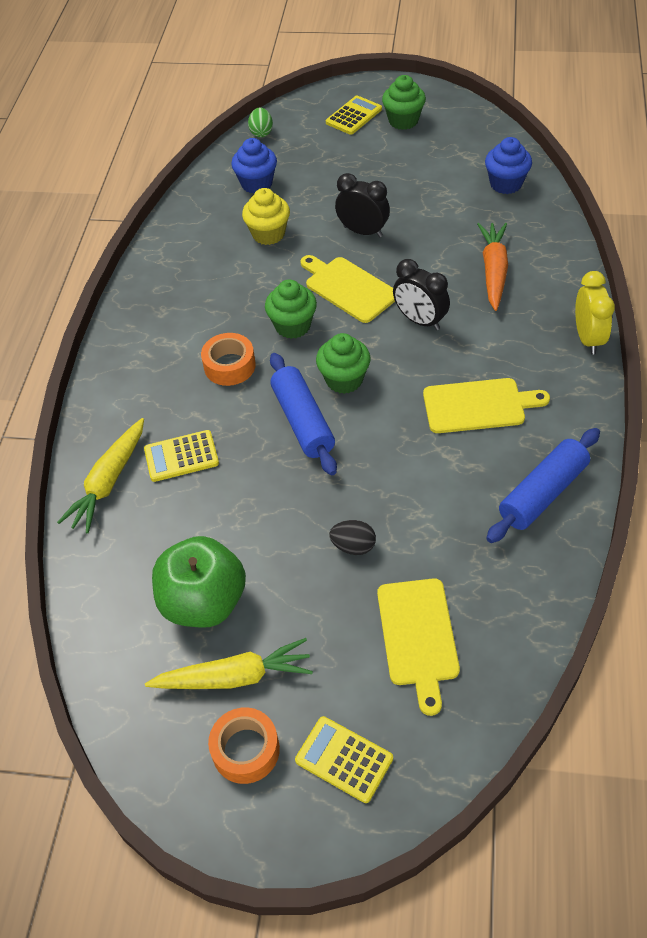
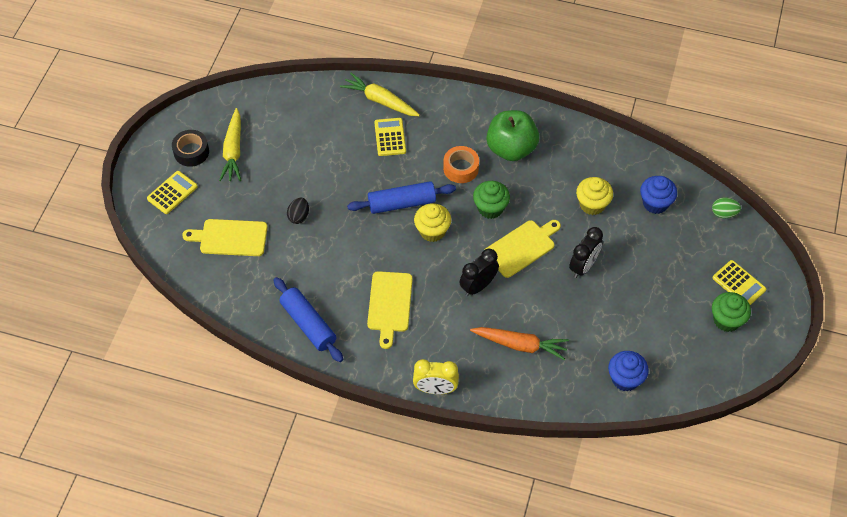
camera: 95 degrees right, 5 degrees up
(204, 602) = (283, 141): green apple -> green apple (511, 149)
(245, 750) = (191, 152): orange tape -> black tape
(344, 380) = (432, 231): green cupcake -> yellow cupcake

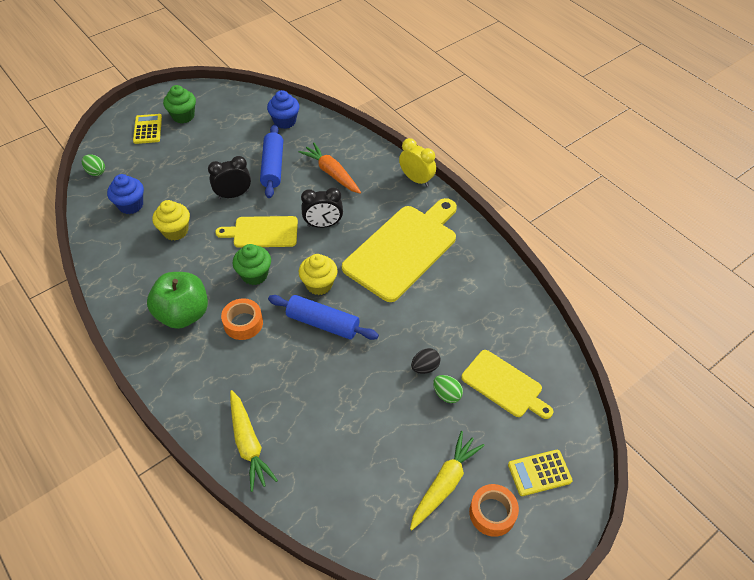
camera: 145 degrees left, 5 degrees down
(191, 152) = (492, 513): black tape -> orange tape
(269, 206) = (446, 394): none -> green egg
(308, 324) = (480, 271): blue rolling pin -> blue rolling pin (273, 167)
(389, 305) = (403, 249): yellow cutting board -> yellow cutting board, size x1.74
(390, 137) = (276, 395): yellow calculator -> none

